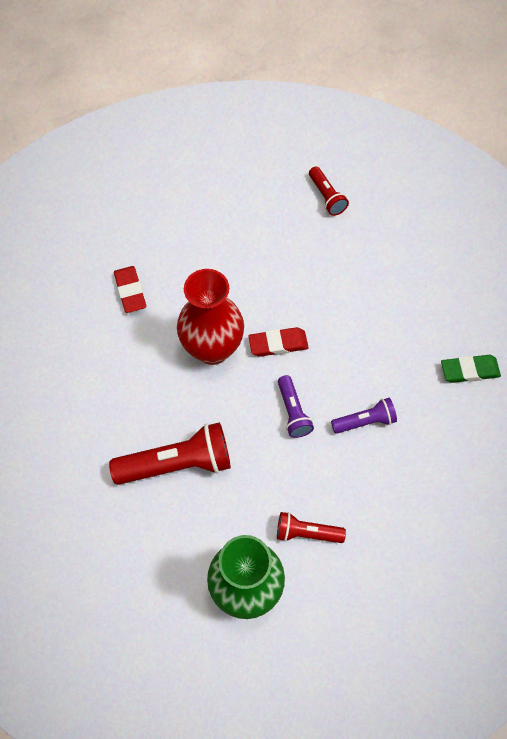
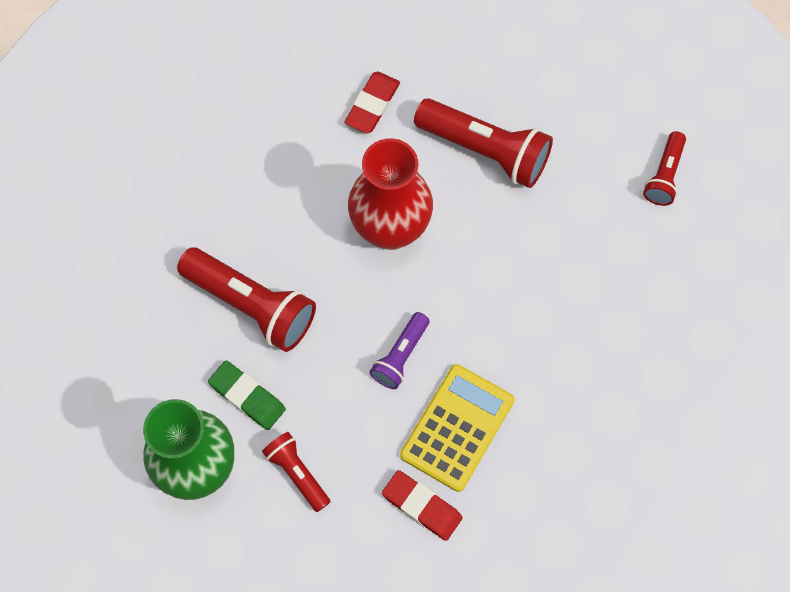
camera: 45 degrees right, 5 degrees up
(221, 262) = (486, 151): none -> red flashlight
(278, 344) = (455, 280): red eraser -> red eraser (422, 506)
(365, 421) = (457, 428): purple flashlight -> yellow calculator
(469, 371) = (612, 477): green eraser -> green eraser (247, 397)

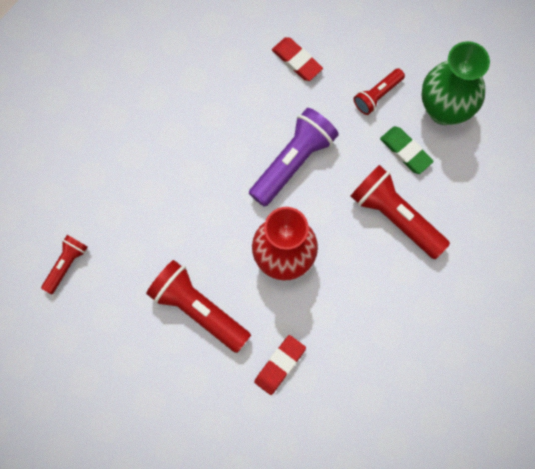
camera: 170 degrees left, 5 degrees up
(297, 473) = (377, 95): red flashlight -> red flashlight turned 75 degrees clockwise
(400, 356) = (293, 161): purple flashlight -> purple flashlight, size x1.79
(457, 428) = (263, 106): yellow calculator -> none

